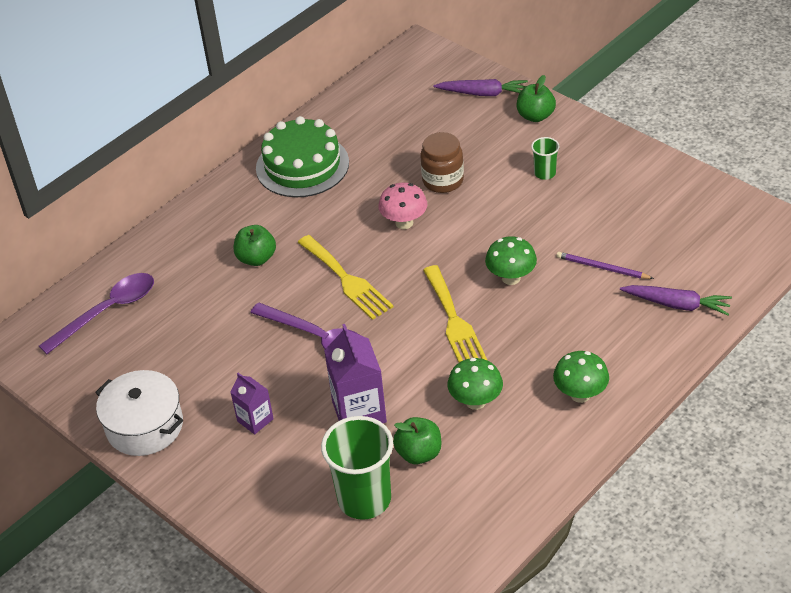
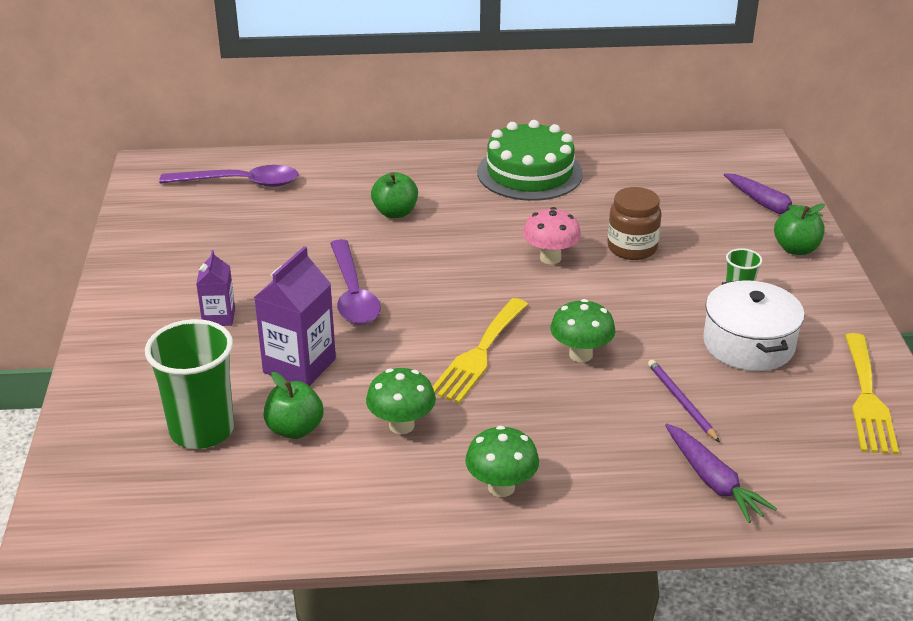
camera: 40 degrees right, 10 degrees down
(144, 426) = (144, 268): white pot -> white pot (748, 344)
(346, 280) = (439, 269): yellow fork -> yellow fork (867, 399)

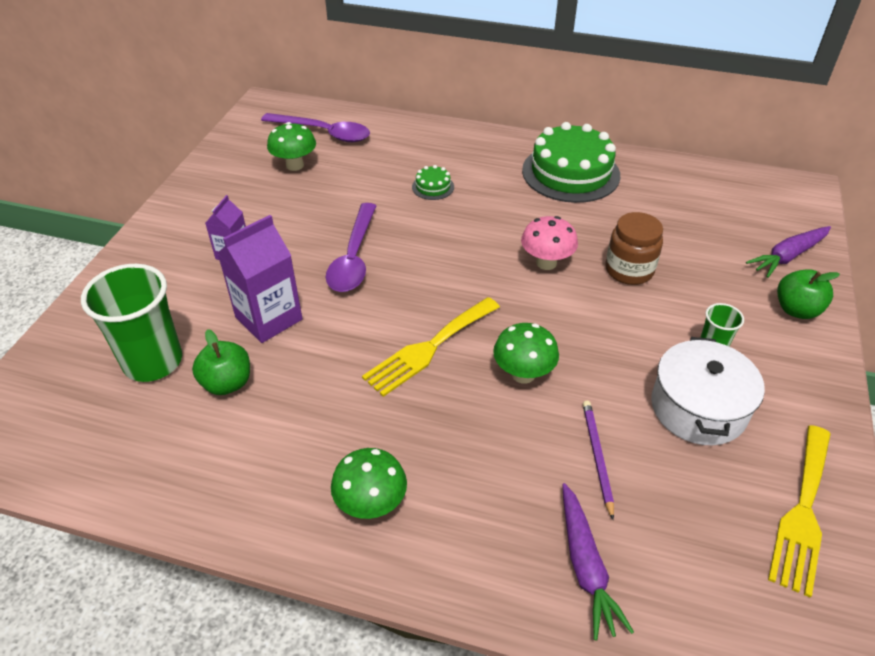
camera: 20 degrees right, 10 degrees up
(395, 213) = (433, 187): green apple -> green cake
(401, 425) = (319, 406): green mushroom -> green mushroom (295, 165)
(769, 206) = (788, 256): purple carrot -> purple carrot turned 75 degrees clockwise

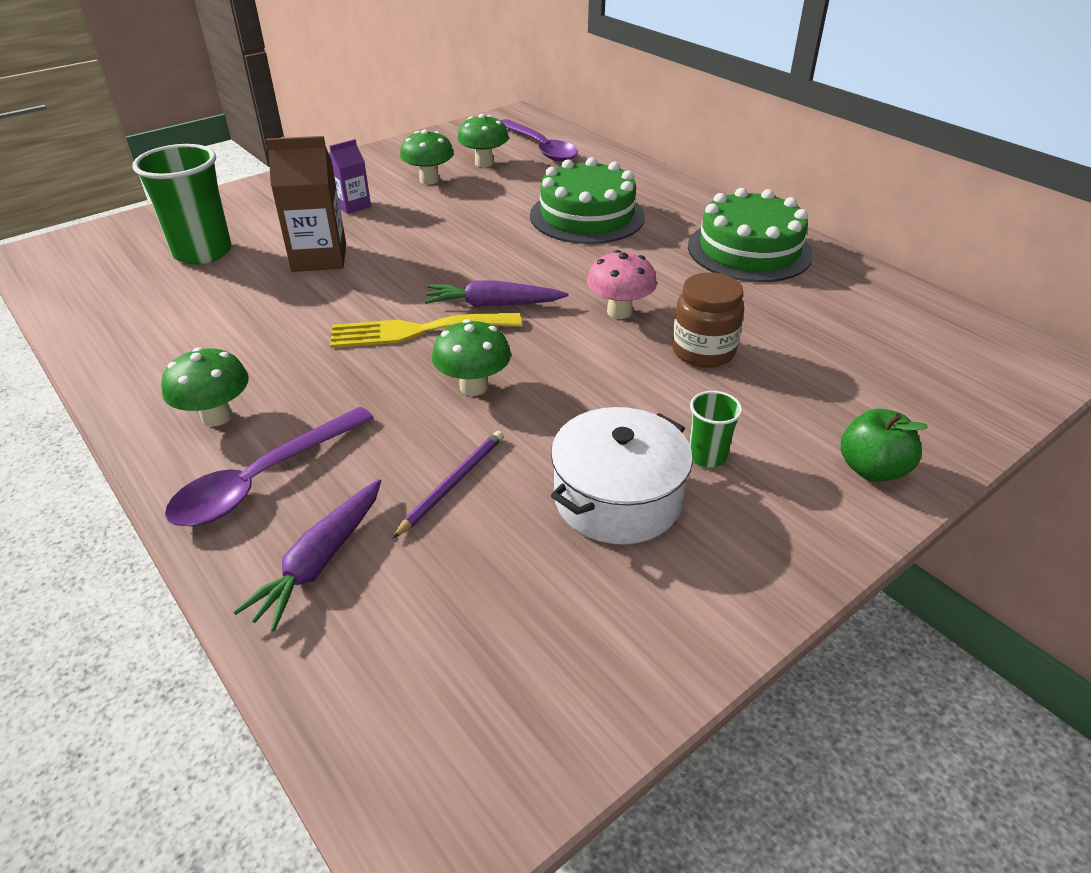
camera: 35 degrees right, 5 degrees down
(227, 383) = (231, 287): green apple -> none
(268, 200) = (429, 180): none -> green mushroom
(269, 318) = (319, 258): purple carton -> brown carton
(353, 257) = (444, 242): purple spoon -> purple spoon (263, 479)
(433, 187) = (587, 216): green cake -> green cake, size x2.35
(788, 256) = (932, 416): purple carrot -> purple carrot (493, 304)
(802, 512) = (608, 653): yellow fork -> none

